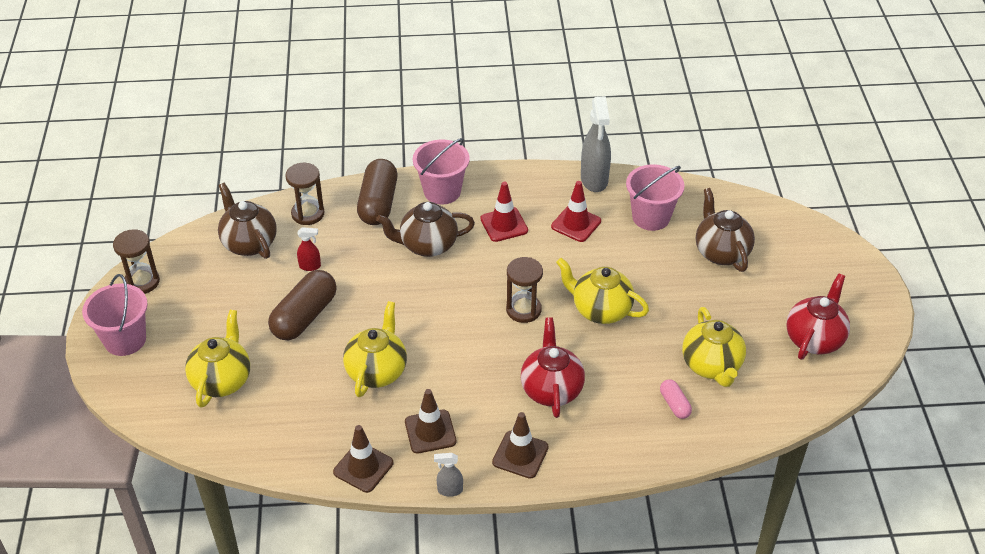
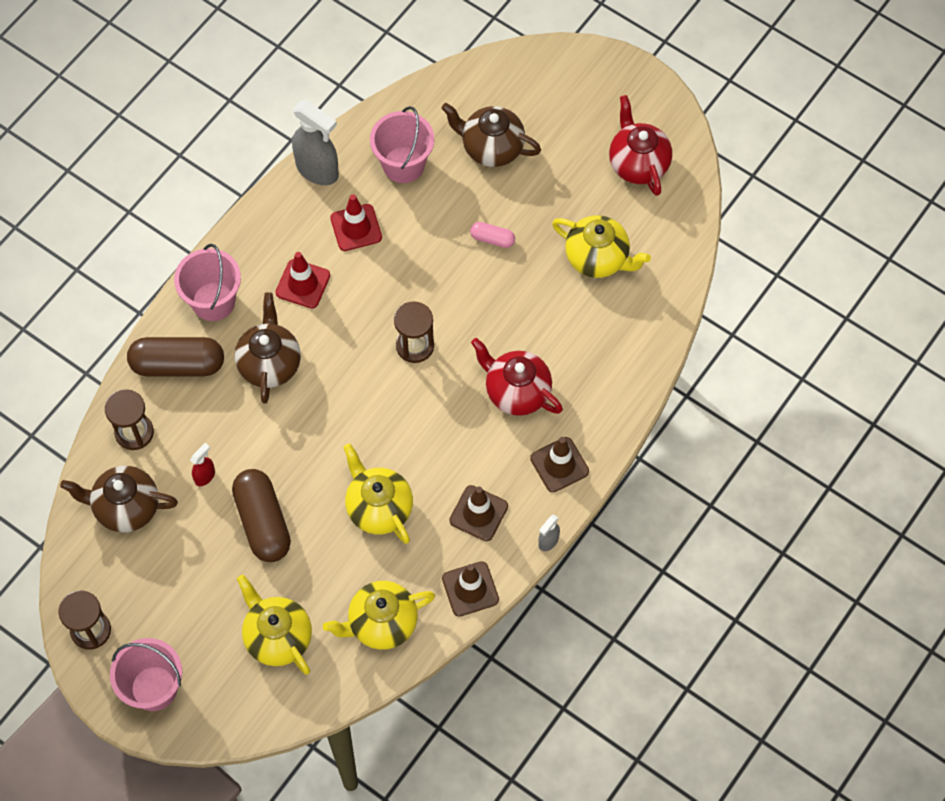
camera: 50 degrees left, 20 degrees up
(378, 203) = (178, 364): brown capsule -> brown capsule turned 45 degrees counterclockwise
(427, 245) = (269, 363): brown teapot -> brown teapot turned 150 degrees clockwise
(600, 310) = (468, 289): yellow teapot -> yellow teapot (381, 623)
(674, 404) = (610, 316): pink capsule -> pink capsule (492, 239)

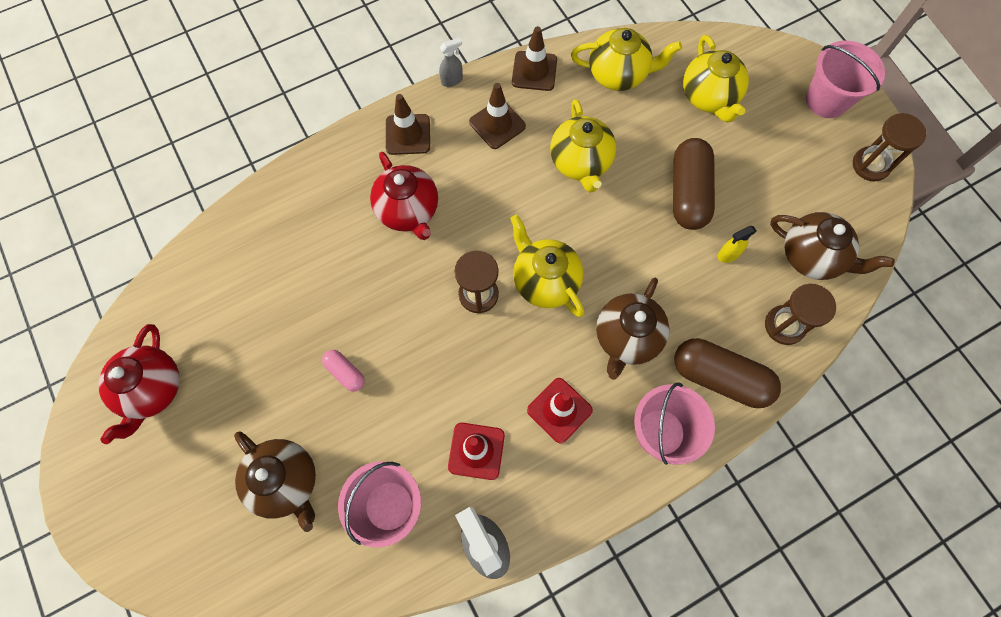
camera: 155 degrees left, 5 degrees up
(205, 476) = (728, 255): red spray bottle -> yellow spray bottle
(598, 258) = (257, 305): yellow teapot -> yellow teapot (544, 281)

